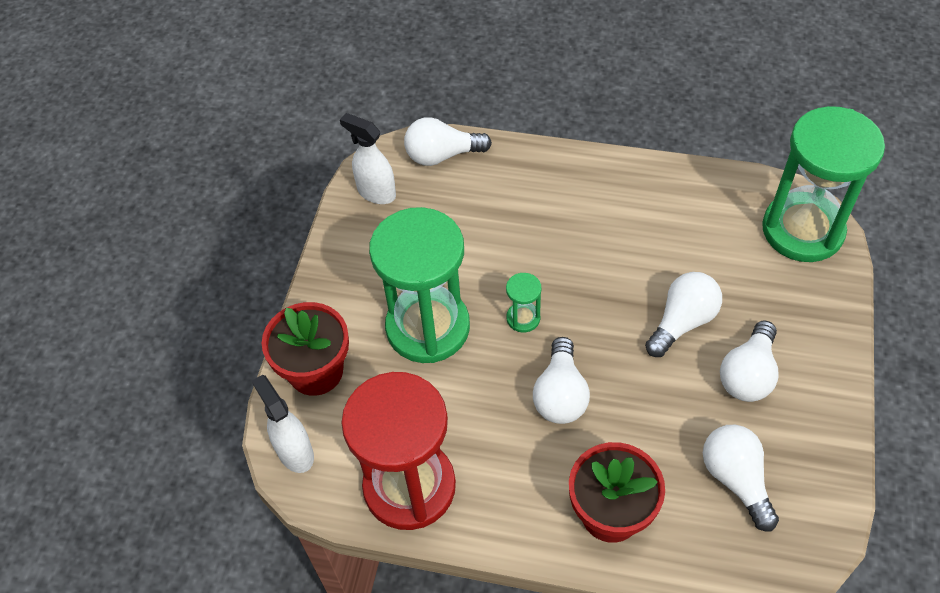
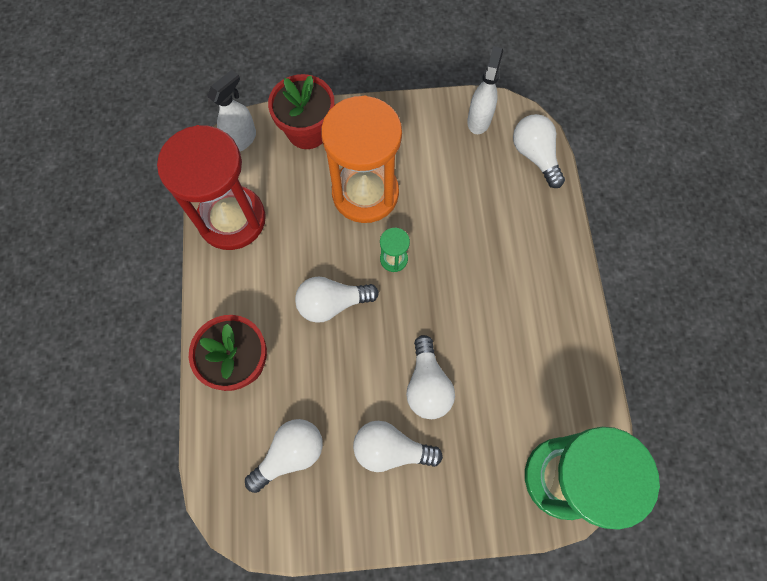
camera: 70 degrees right, 15 degrees up
(428, 327) = (365, 193): green hourglass -> orange hourglass
(682, 322) = (427, 385): white light bulb -> white light bulb turned 60 degrees clockwise

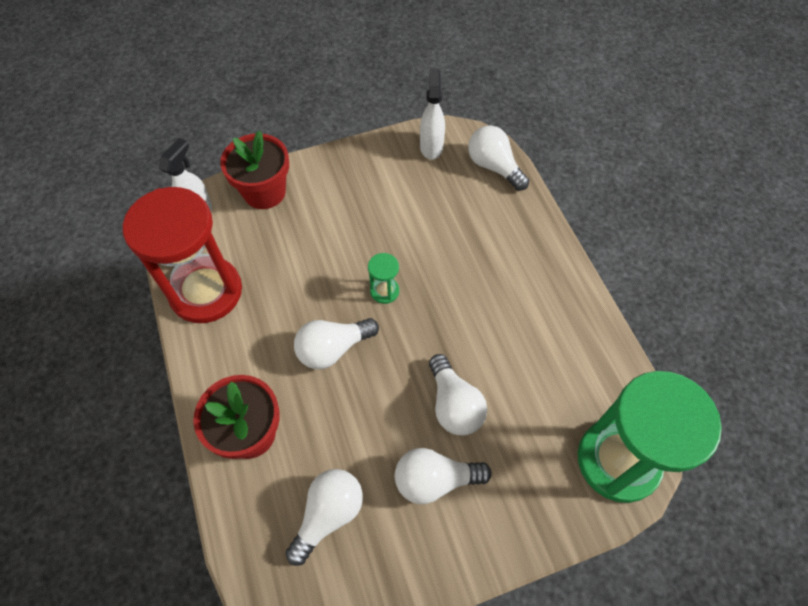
camera: 15 degrees left, 10 degrees down
(365, 193) = (338, 236): orange hourglass -> none

